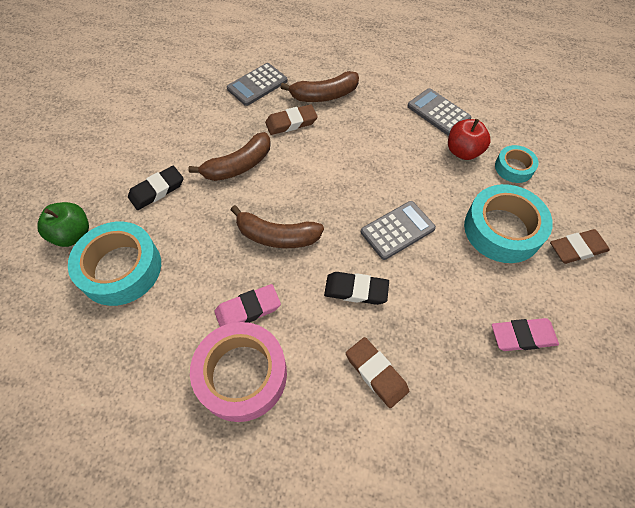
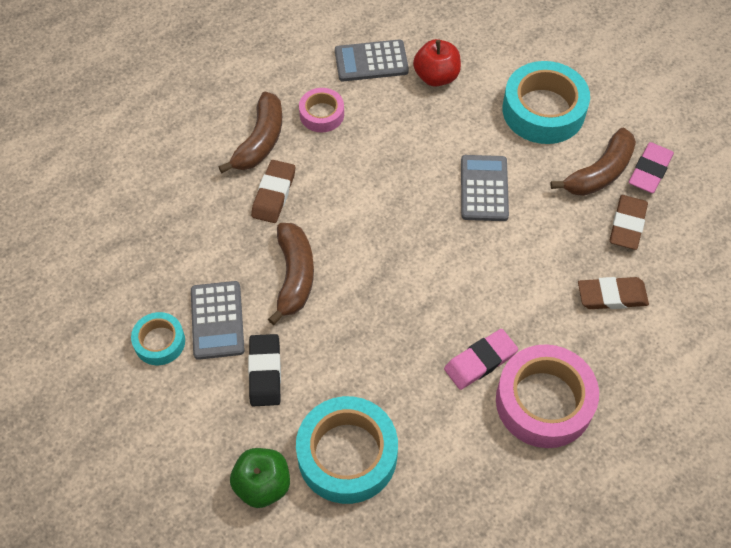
camera: 55 degrees left, 0 degrees up
(248, 309) = (480, 361): pink eraser -> pink eraser turned 45 degrees clockwise
(257, 85) = (186, 193): grey calculator -> grey calculator (217, 320)
(276, 236) = (414, 291): brown banana -> brown banana (599, 173)
(356, 290) = (523, 261): black eraser -> none
(372, 112) = (321, 114): none -> pink tape
(514, 168) = (486, 53): turquoise tape -> turquoise tape (159, 342)
(577, 248) = (600, 73): brown eraser -> brown eraser (627, 224)

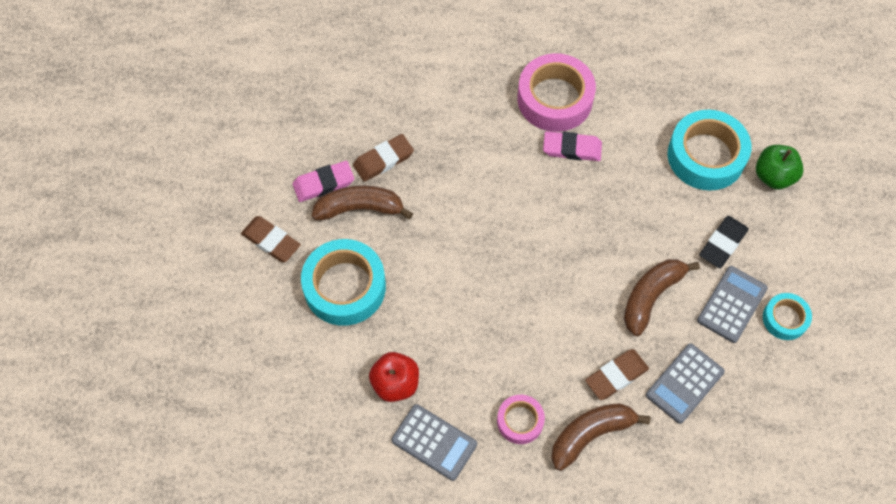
camera: 140 degrees left, 5 degrees up
(484, 188) = (454, 259): grey calculator -> grey calculator (684, 383)
(612, 296) = (446, 125): brown eraser -> brown eraser (271, 241)

